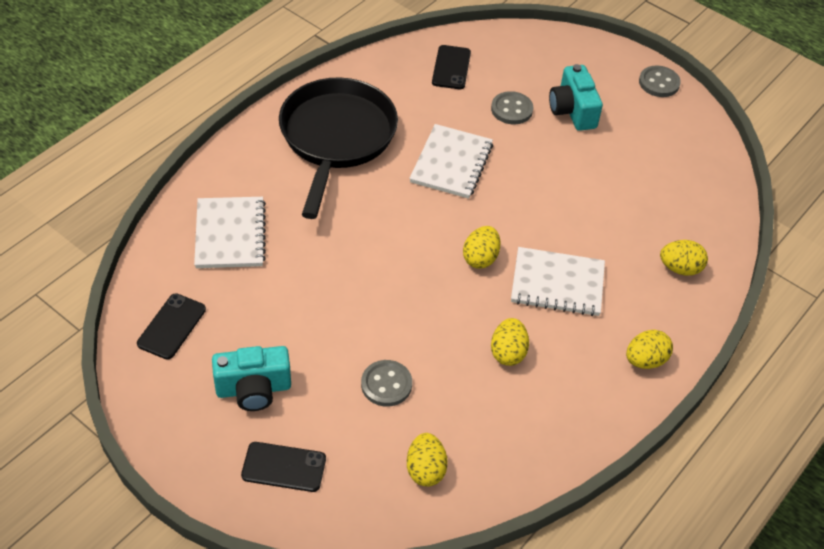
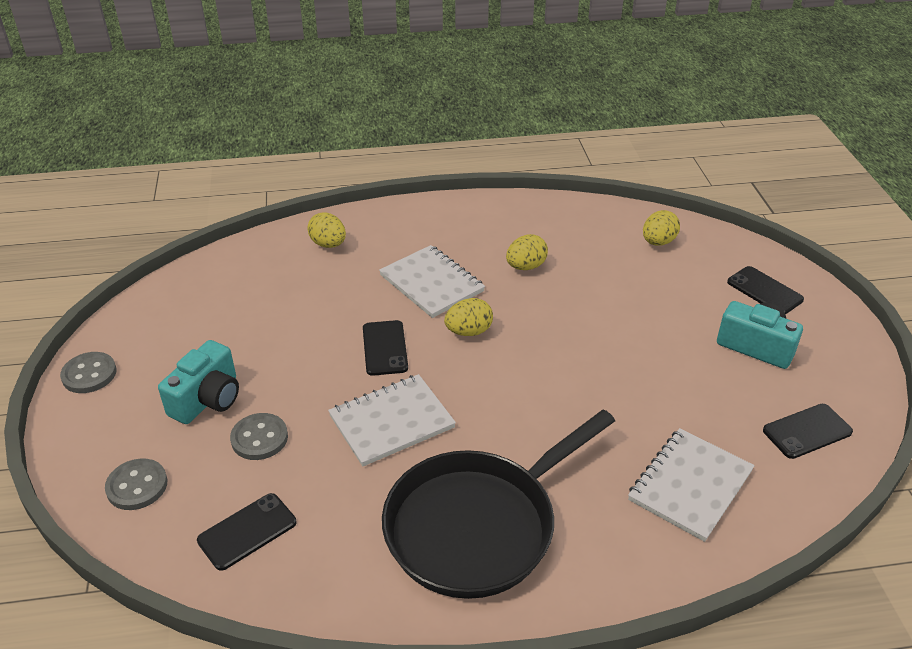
camera: 135 degrees left, 10 degrees down
(386, 384) = (641, 295): grey button -> grey button (137, 486)
(519, 208) = (384, 348): none -> black phone
(645, 360) = (435, 216): yellow egg -> none

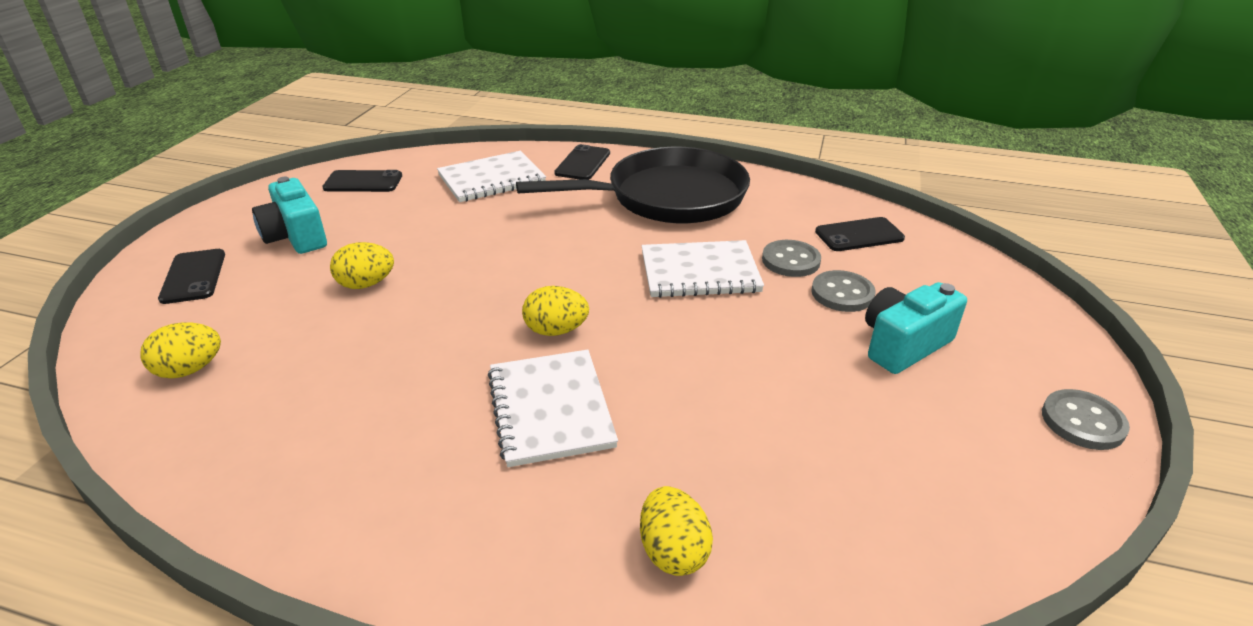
camera: 155 degrees left, 5 degrees down
(137, 486) = (971, 288): grey button -> grey button (790, 260)
(384, 348) = (669, 341): black phone -> black phone (583, 163)
(526, 266) = (400, 392): yellow egg -> yellow egg (366, 284)

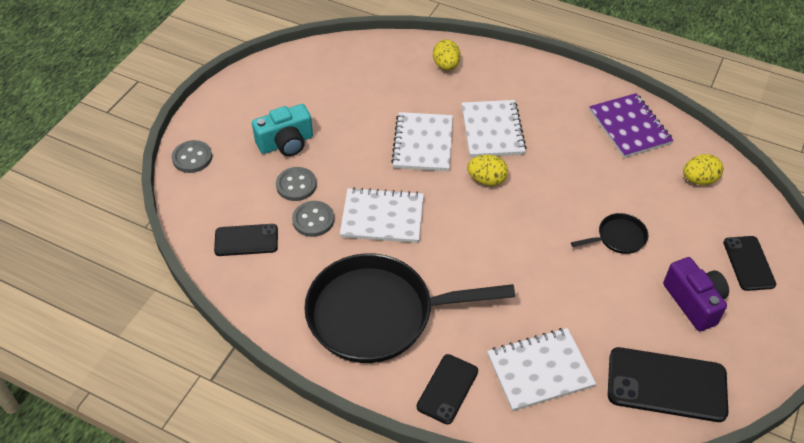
camera: 170 degrees left, 15 degrees up
(269, 450) = (629, 127): none -> purple notebook
(296, 236) = (694, 302): turquoise camera -> purple camera
(363, 182) = (666, 384): black phone -> black phone, size x1.65
(366, 284) = (618, 238): yellow egg -> black pan
(674, 371) = (423, 143): none -> white notebook
(1082, 422) = (233, 91): grey button -> grey button (192, 158)

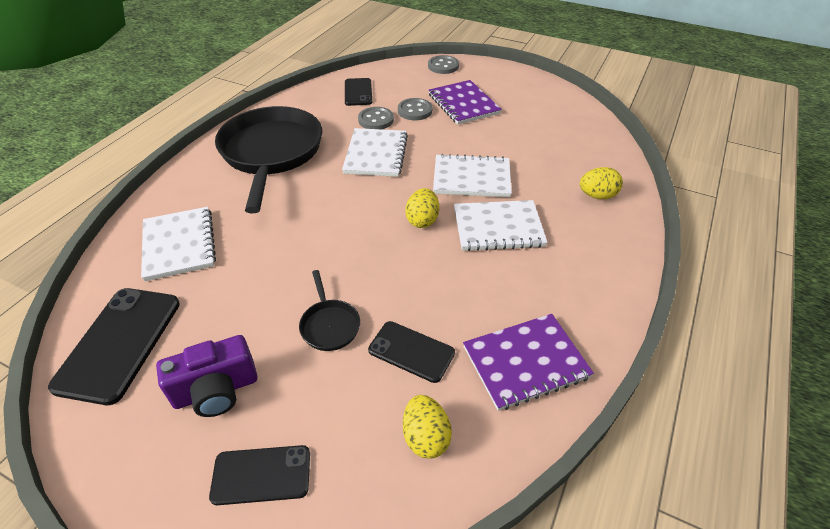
camera: 90 degrees right, 5 degrees down
(286, 143) = (463, 104): turquoise camera -> purple notebook
(447, 389) = (185, 188): black phone -> black phone (411, 351)

